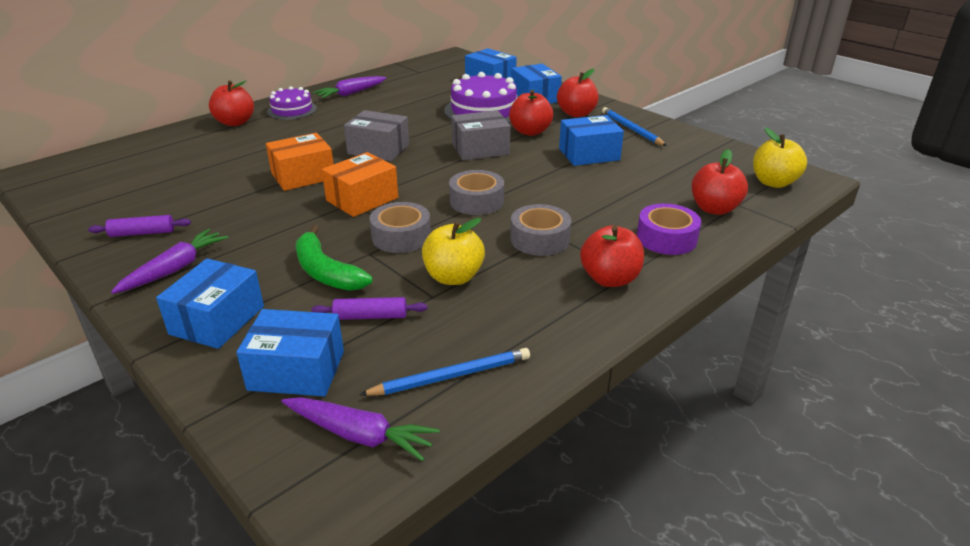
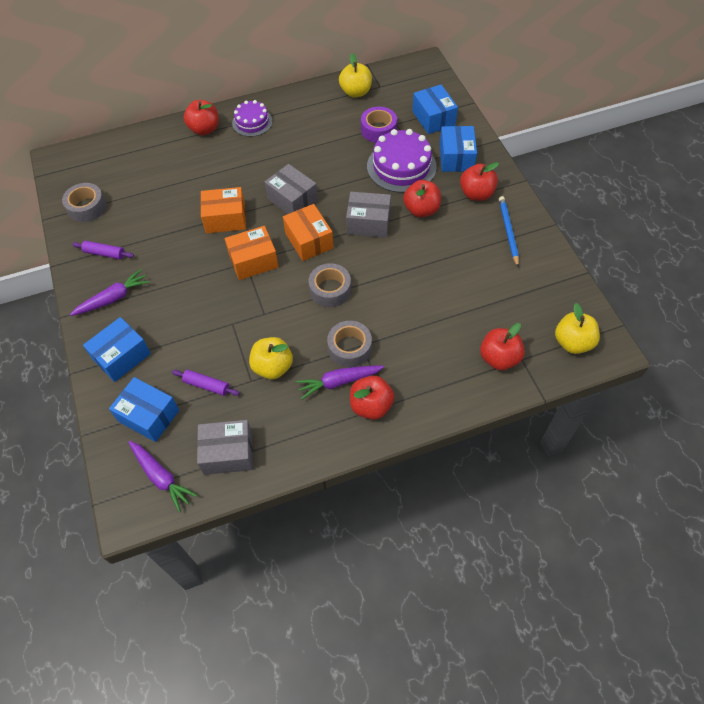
camera: 25 degrees right, 25 degrees up
(326, 272) = (198, 333): green banana -> none
(351, 93) = (308, 108): purple carrot -> purple carrot (339, 382)
(396, 78) = (356, 92): none -> yellow apple
(401, 236) = (260, 313): grey tape -> grey tape (87, 207)
(421, 172) = (309, 240): none -> orange box
(451, 376) = (228, 453): blue pencil -> grey box
(589, 154) = (449, 257): blue box -> none
(666, 238) = (438, 379): purple tape -> purple tape (378, 130)

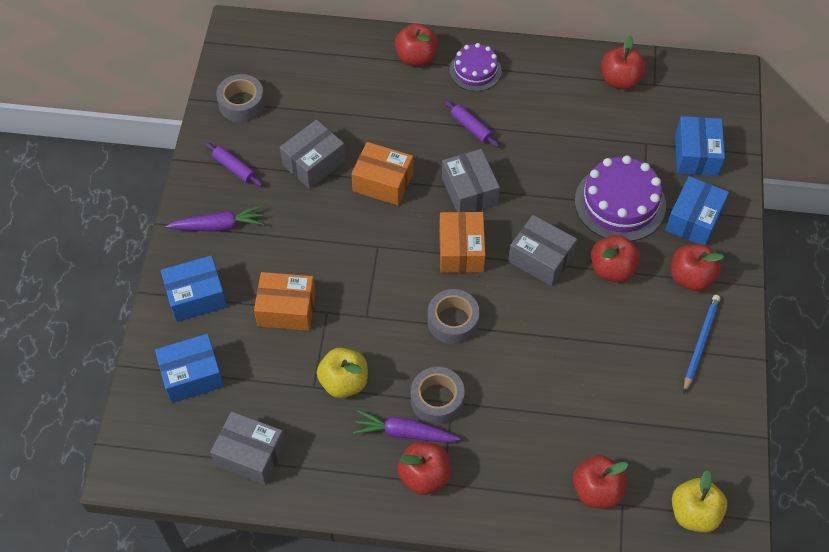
camera: 25 degrees right, 0 degrees up
(149, 415) = (192, 375): blue box -> blue box turned 75 degrees counterclockwise
(161, 477) = (173, 447): purple carrot -> none
(165, 226) = (314, 163): none -> grey box
(207, 385) = (266, 370): purple rolling pin -> purple rolling pin (471, 127)
(253, 261) = (387, 248): orange box -> orange box (286, 309)
(356, 92) = (620, 80): yellow apple -> red apple
(378, 130) = (619, 143): purple tape -> none

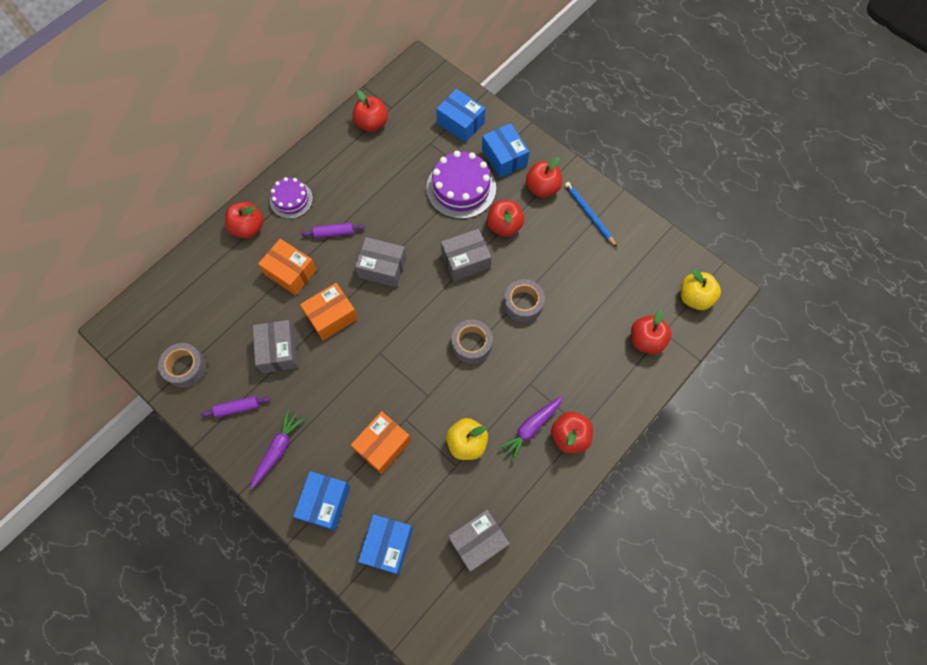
camera: 55 degrees left, 10 degrees up
(437, 400) = (521, 392): grey tape -> grey tape (523, 303)
(461, 250) = (423, 303): orange box -> orange box (290, 272)

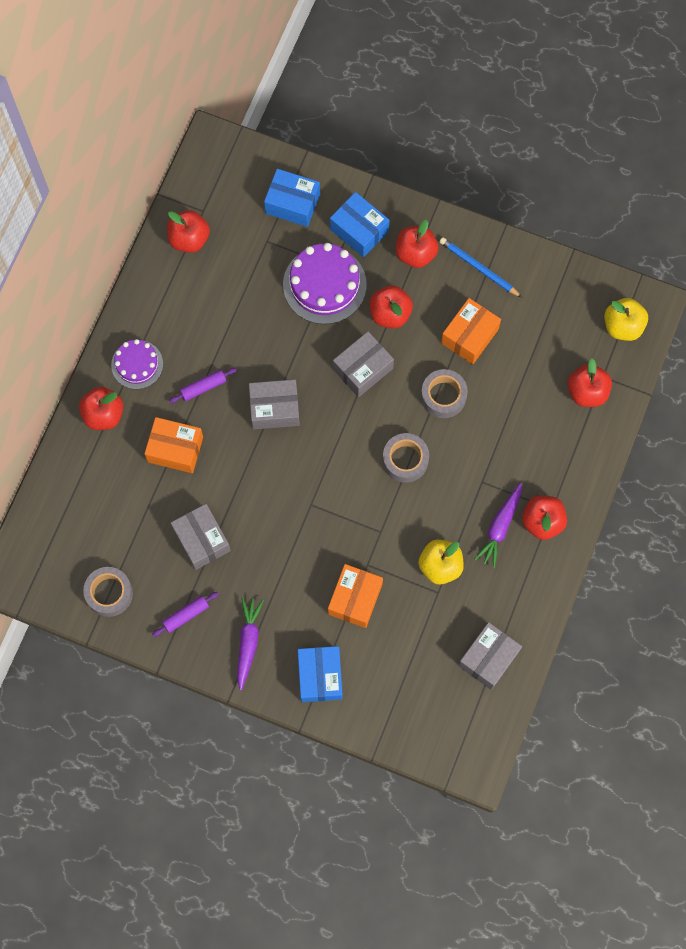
camera: 20 degrees left, 5 degrees up
(331, 316) = (242, 483): orange box -> orange box (469, 336)
(387, 545) = (400, 694): blue box -> none

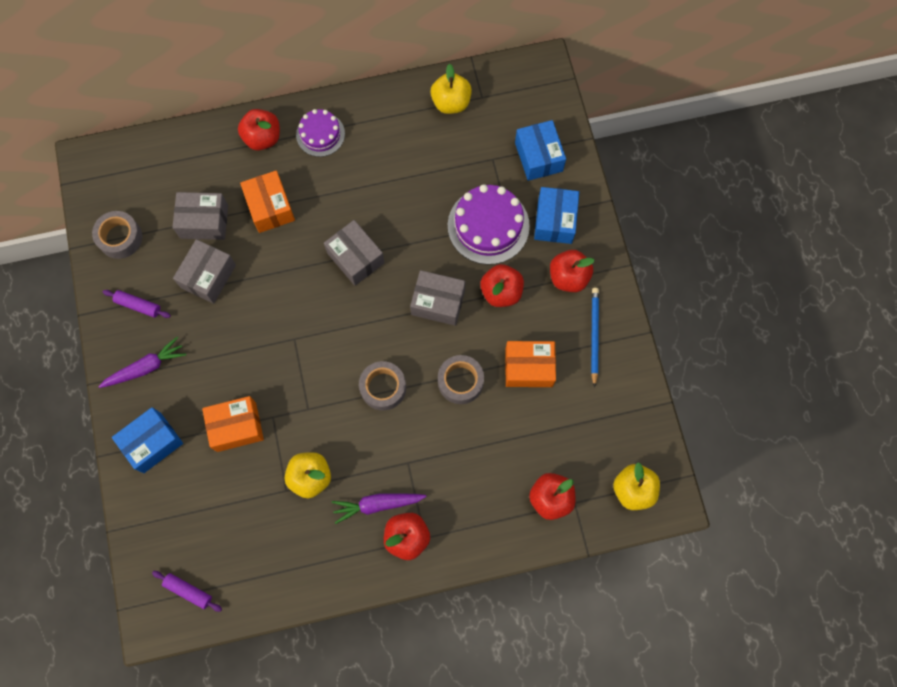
camera: 55 degrees right, 0 degrees up
(189, 239) = (451, 102): red apple -> yellow apple
(203, 387) = (336, 193): purple rolling pin -> purple rolling pin (188, 591)
(488, 658) = (255, 571): grey box -> grey box (204, 221)

